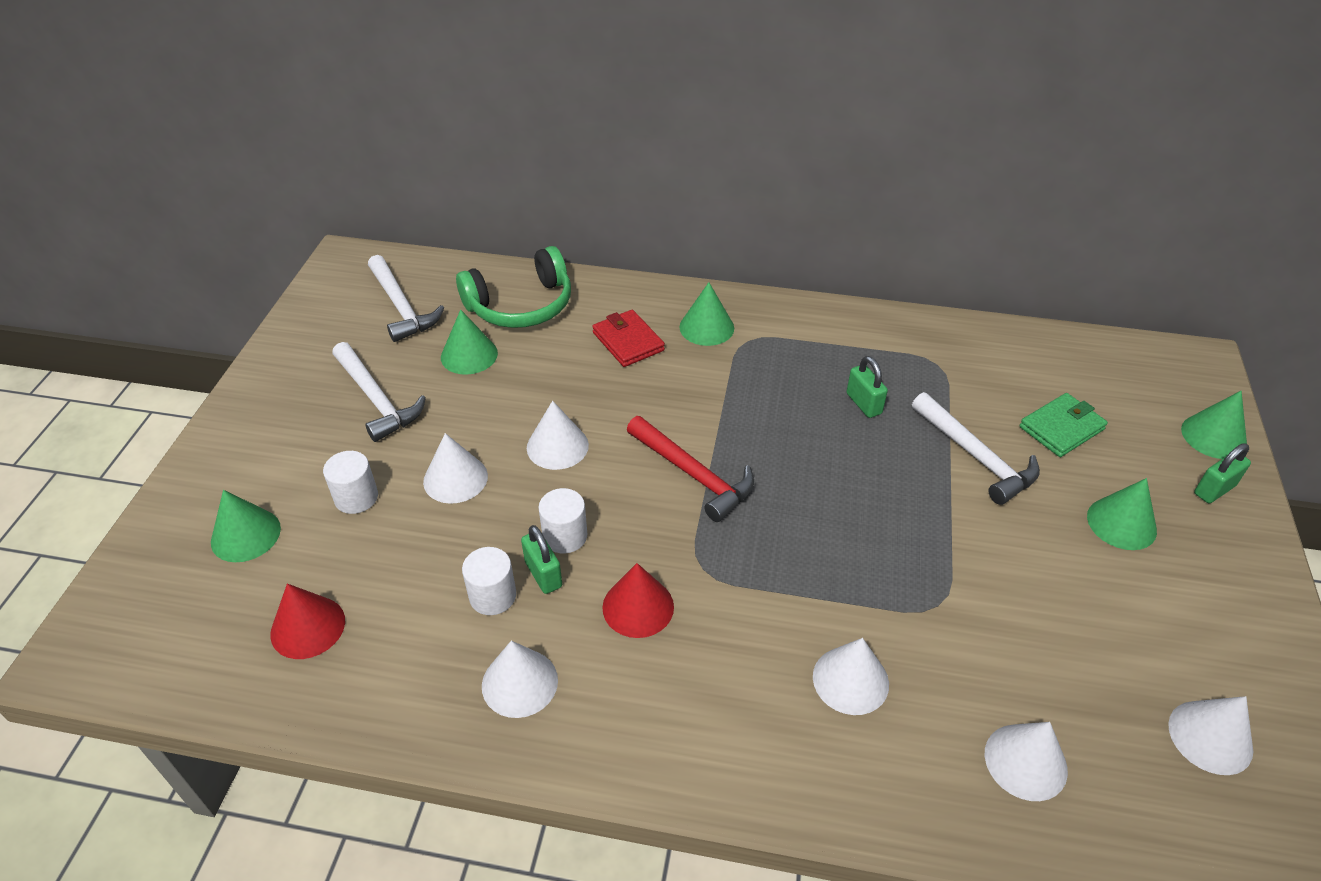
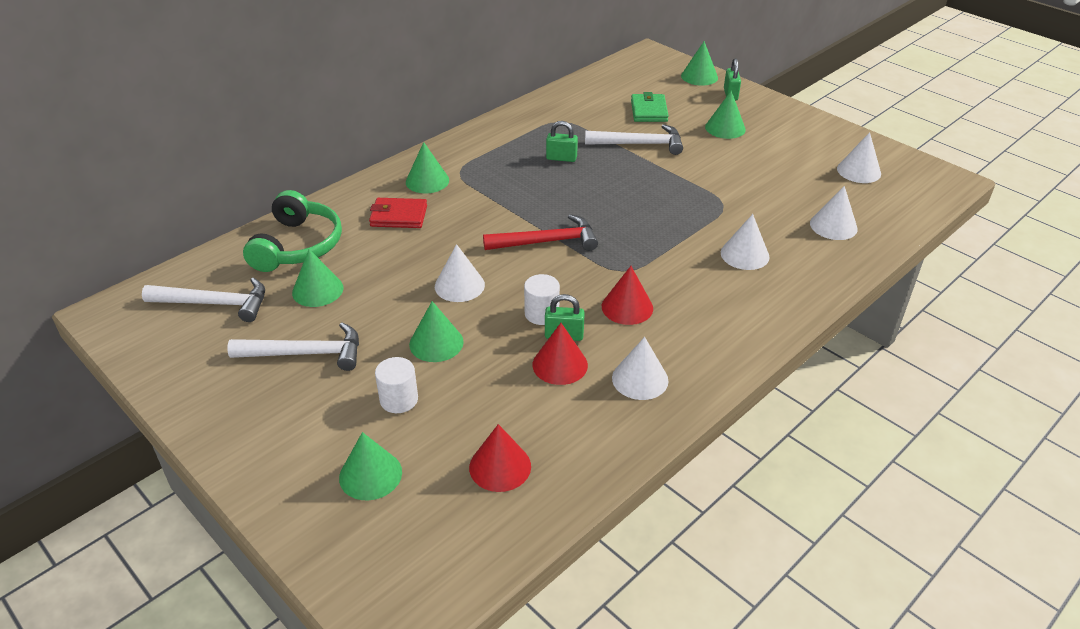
camera: 55 degrees left, 5 degrees down
(455, 478) = (436, 343): white cone -> green cone
(493, 596) = (560, 364): white cylinder -> red cone

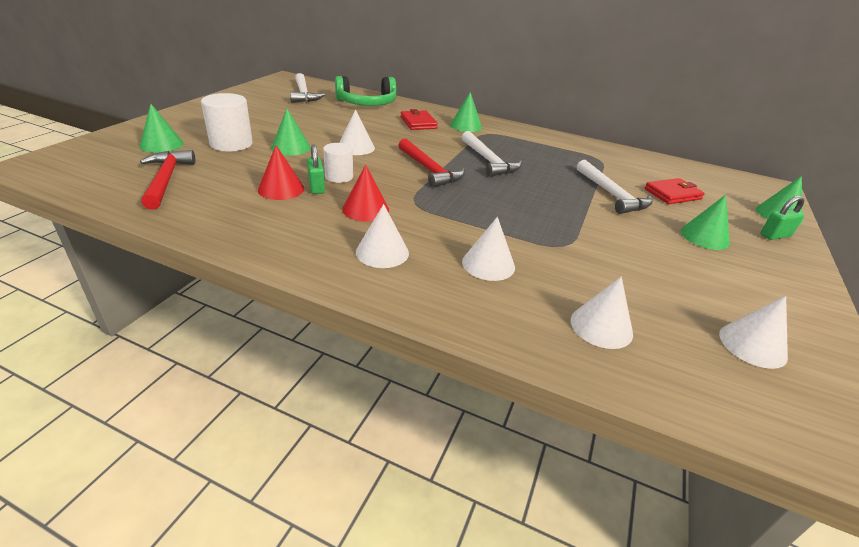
camera: 65 degrees right, 5 degrees down
(306, 353) = (268, 117): white hammer -> white hammer (488, 161)
(317, 290) = (328, 113): green cone -> none
(399, 399) = (231, 144): white cylinder -> white cylinder, size x1.58
(500, 466) = (166, 179): red cone -> red hammer
(561, 158) = (547, 164): green padlock -> none
(640, 379) = (272, 223): white cone -> white cone (382, 252)
(649, 111) = (672, 194): green wallet -> red wallet

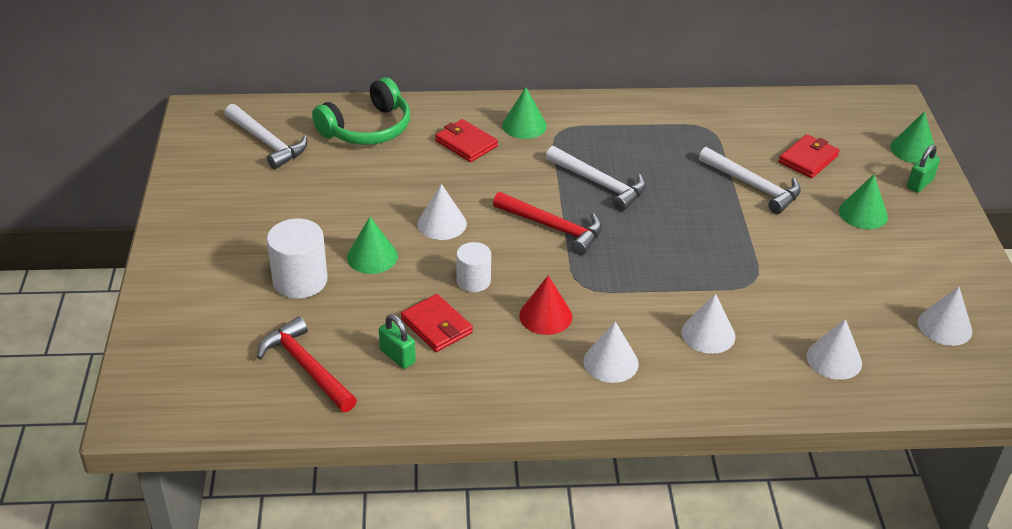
camera: 25 degrees left, 5 degrees up
(161, 144) = (224, 318): green cone -> none
(281, 189) = (436, 326): red cone -> red wallet
(316, 187) = (468, 307): green padlock -> green padlock (397, 356)

